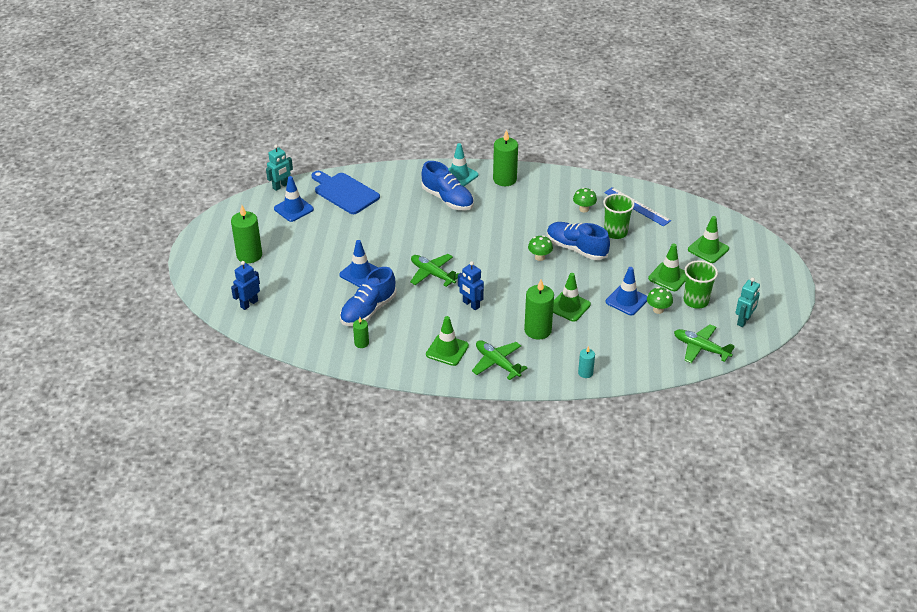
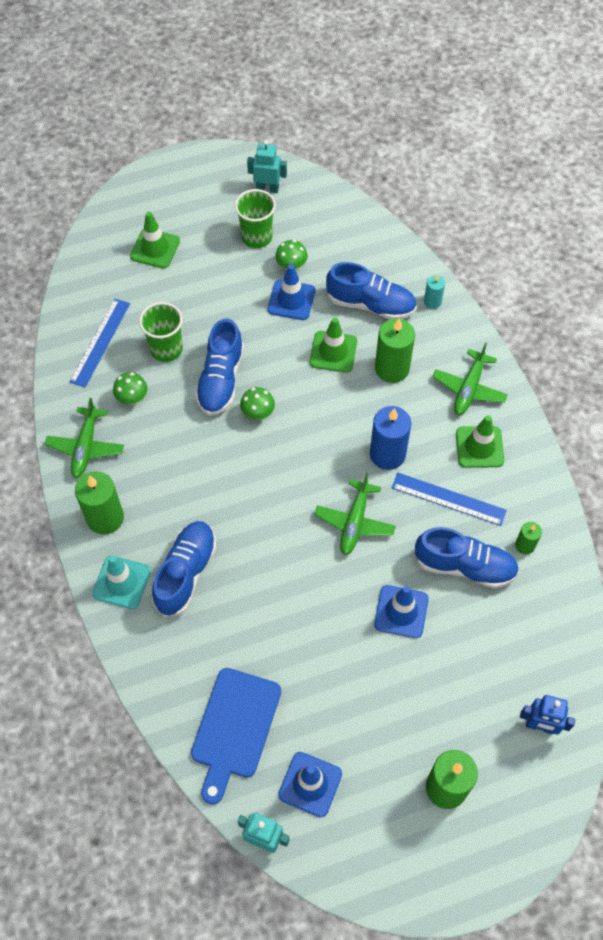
camera: 115 degrees left, 20 degrees up
(419, 321) = (448, 499): none -> blue ruler
(471, 304) = (387, 454): blue robot -> blue candle
(600, 339) = (370, 304): none -> blue shoe
(669, 277) = (227, 272): green traffic cone -> none
(700, 348) = (333, 214): green plane -> green plane (86, 447)

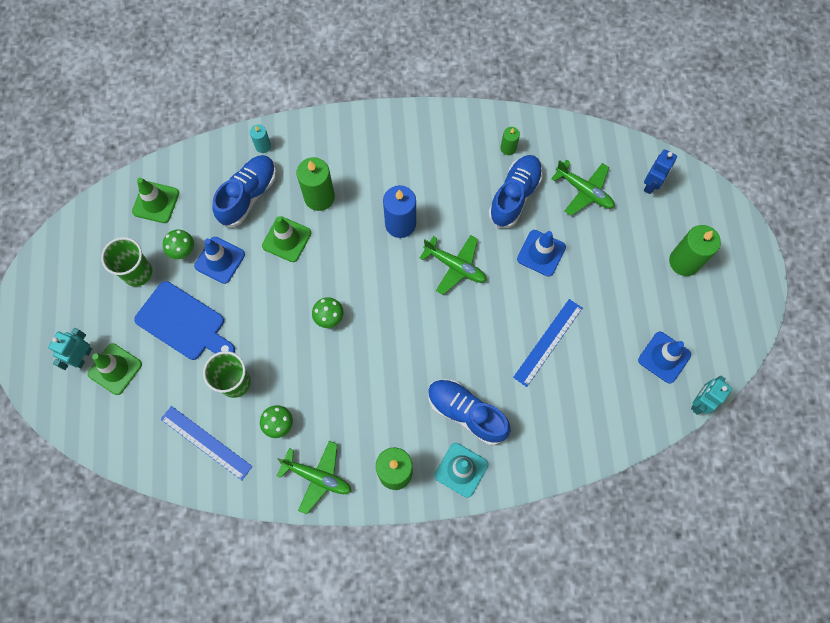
camera: 75 degrees left, 10 degrees up
(221, 380) = (284, 341): blue shoe -> none
(234, 728) = (609, 404): blue cutting board -> blue cutting board (184, 323)
(267, 188) = (84, 249): turquoise robot -> turquoise robot (83, 357)
(448, 499) = (453, 190): blue ruler -> blue ruler (548, 342)
(469, 388) = (358, 144): green plane -> green plane (584, 191)
(479, 447) = (414, 153): green traffic cone -> green traffic cone (156, 202)

